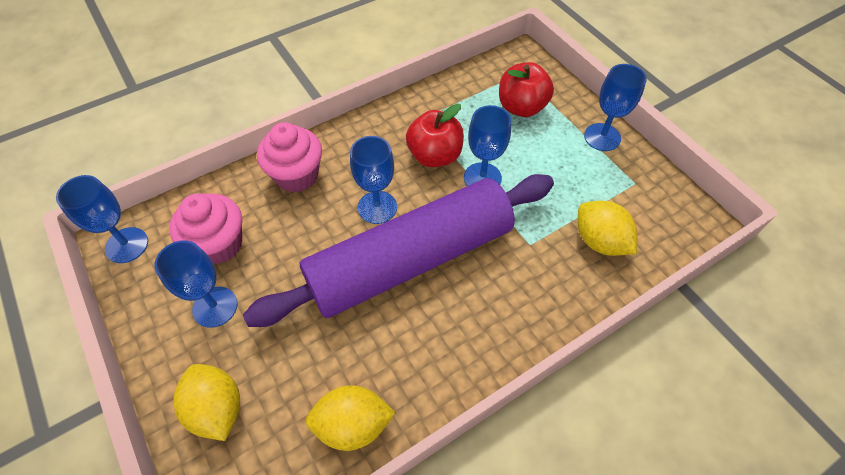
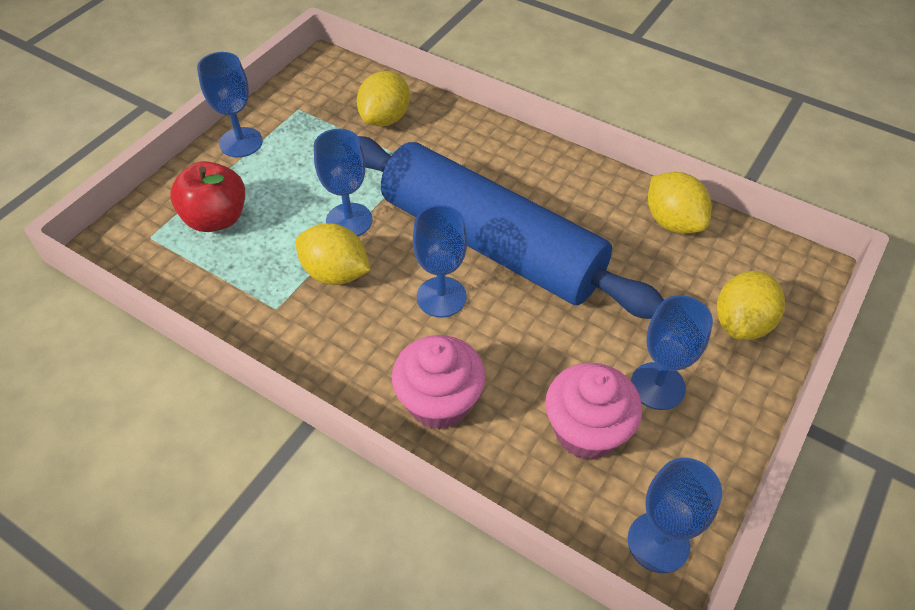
camera: 115 degrees left, 5 degrees down
(410, 260) = (491, 243): purple rolling pin -> blue rolling pin
(434, 156) = (335, 273): red apple -> yellow lemon

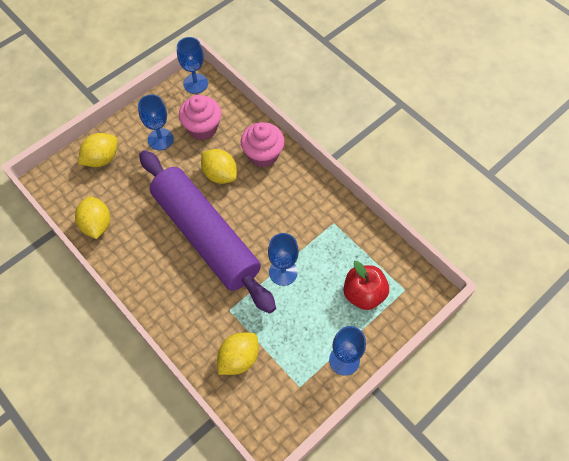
camera: 165 degrees left, 10 degrees up
(335, 273) = (298, 237): yellow lemon -> yellow lemon (220, 174)
(441, 297) = (244, 208): blue goblet -> none
(491, 243) = (205, 236): blue rolling pin -> purple rolling pin

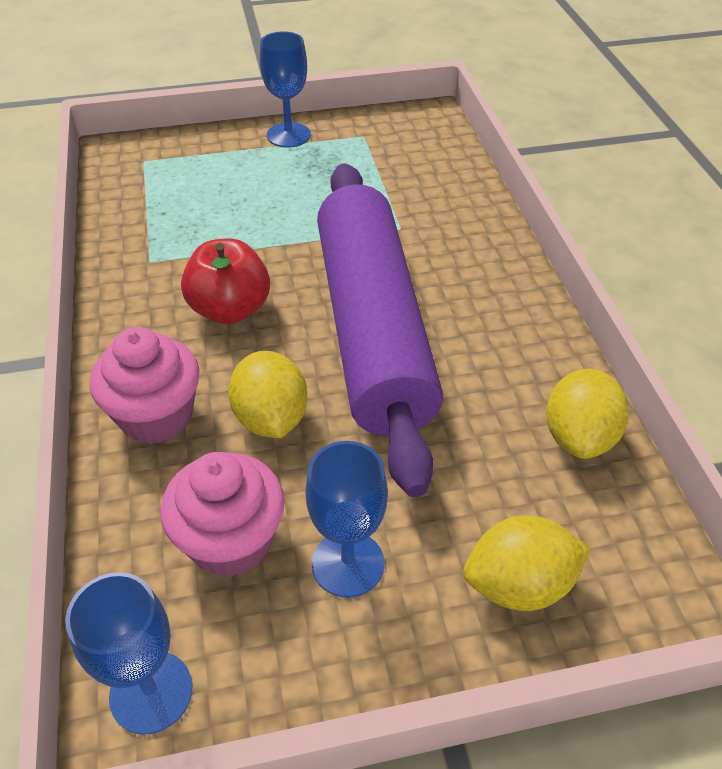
camera: 150 degrees left, 15 degrees down
(239, 358) = (422, 180): yellow lemon -> none
(283, 272) = (285, 236): blue goblet -> none
(363, 294) = (199, 175): red apple -> red apple (230, 309)

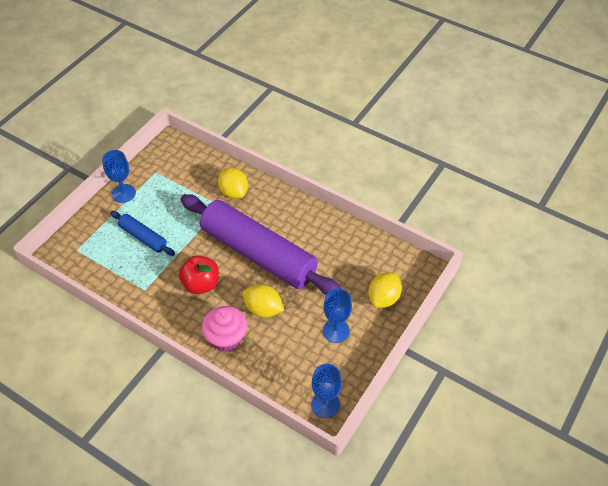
camera: 45 degrees left, 5 degrees up
(231, 541) = (297, 353): pink cupcake -> none
(240, 198) = (143, 237): none -> blue rolling pin
(579, 436) = (357, 242): yellow lemon -> yellow lemon (234, 192)

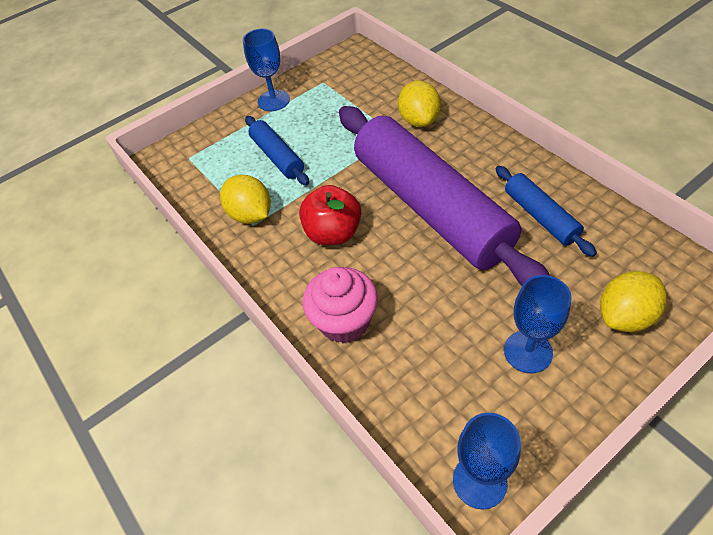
camera: 25 degrees right, 0 degrees up
(263, 309) = (415, 289): yellow lemon -> yellow lemon (250, 214)
(326, 247) = (540, 216): none -> blue rolling pin

